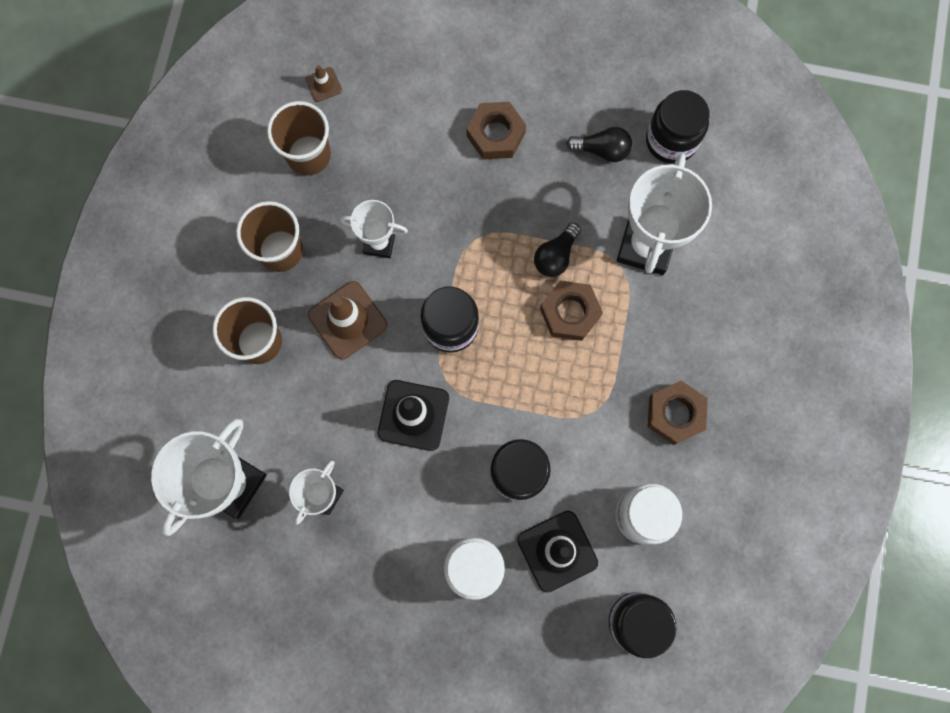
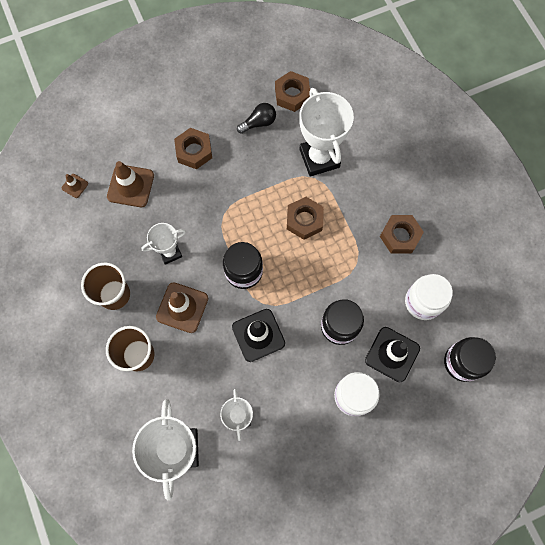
camera: 35 degrees left, 5 degrees down
(308, 155) = (93, 230): brown cup -> none
(389, 128) = (130, 186): none -> brown traffic cone
(555, 256) = (274, 195): black light bulb -> none
(671, 140) = (292, 95): black jar -> brown nut

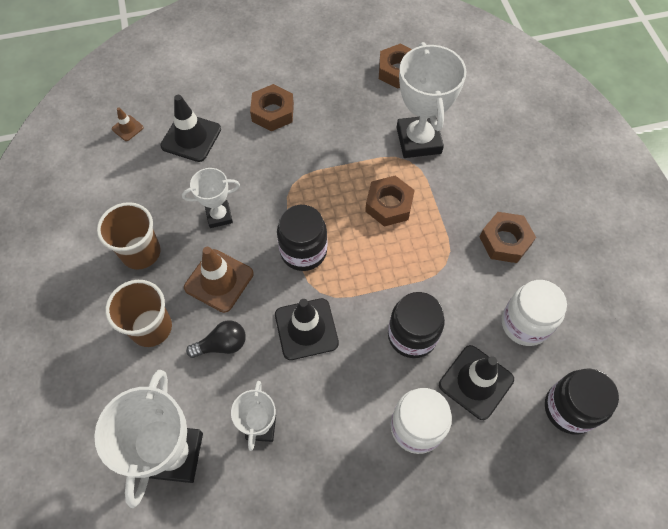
camera: 10 degrees right, 10 degrees down
(130, 186) = (191, 137): brown traffic cone -> black traffic cone
(259, 123) = (354, 94): black light bulb -> black light bulb (222, 344)

